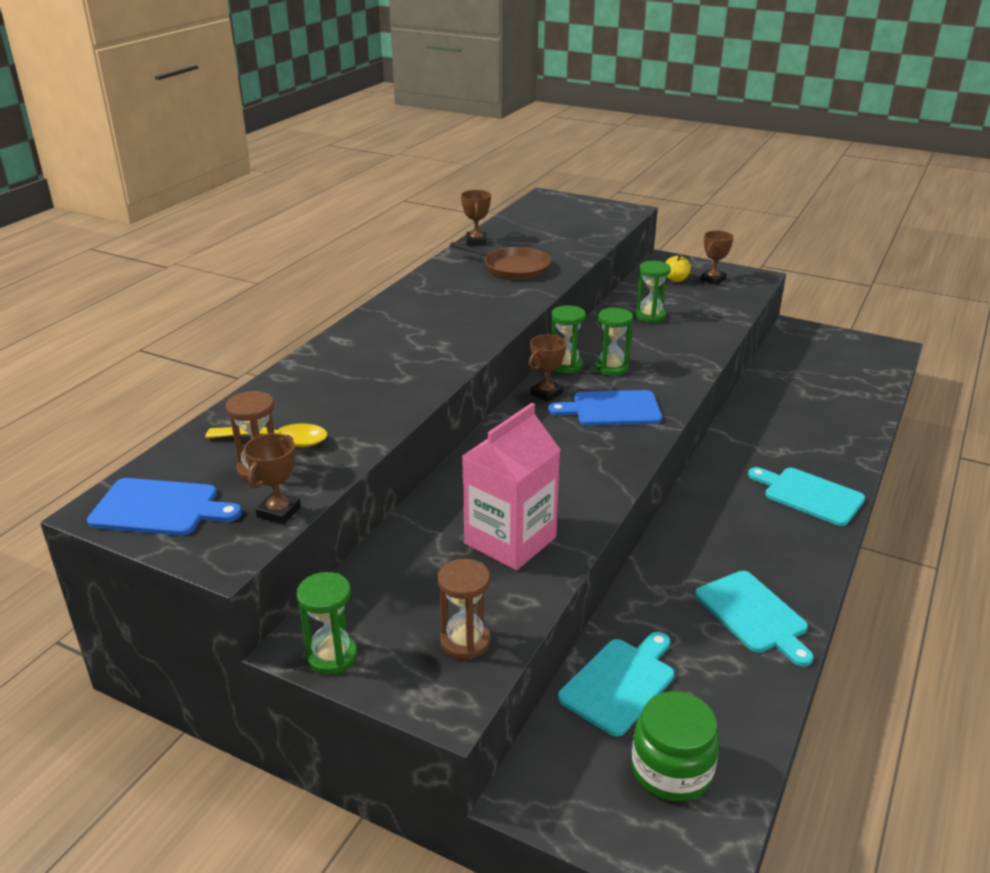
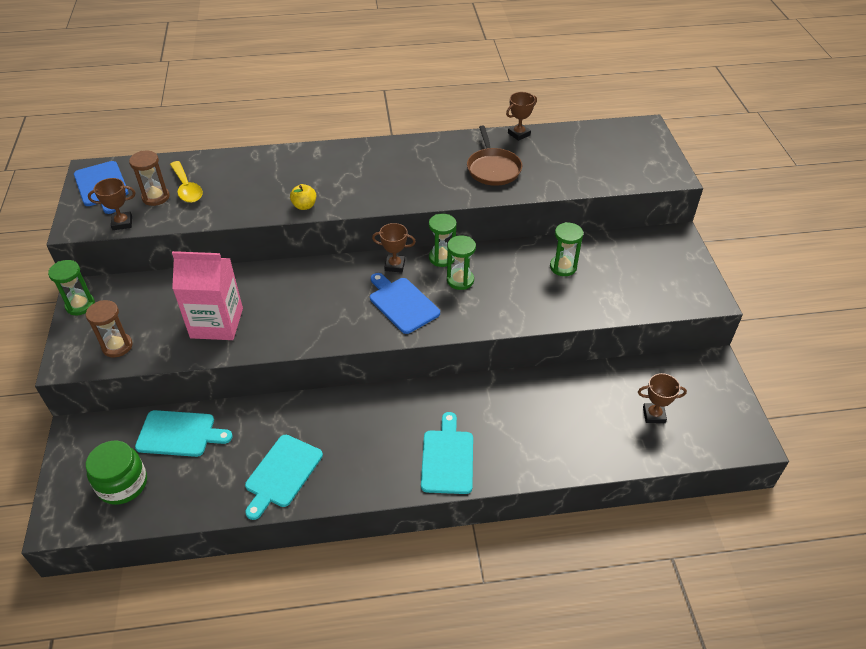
camera: 55 degrees right, 15 degrees up
(675, 279) = (645, 255): yellow apple -> yellow apple (304, 206)
(713, 279) = (672, 275): brown trophy -> brown trophy (654, 415)

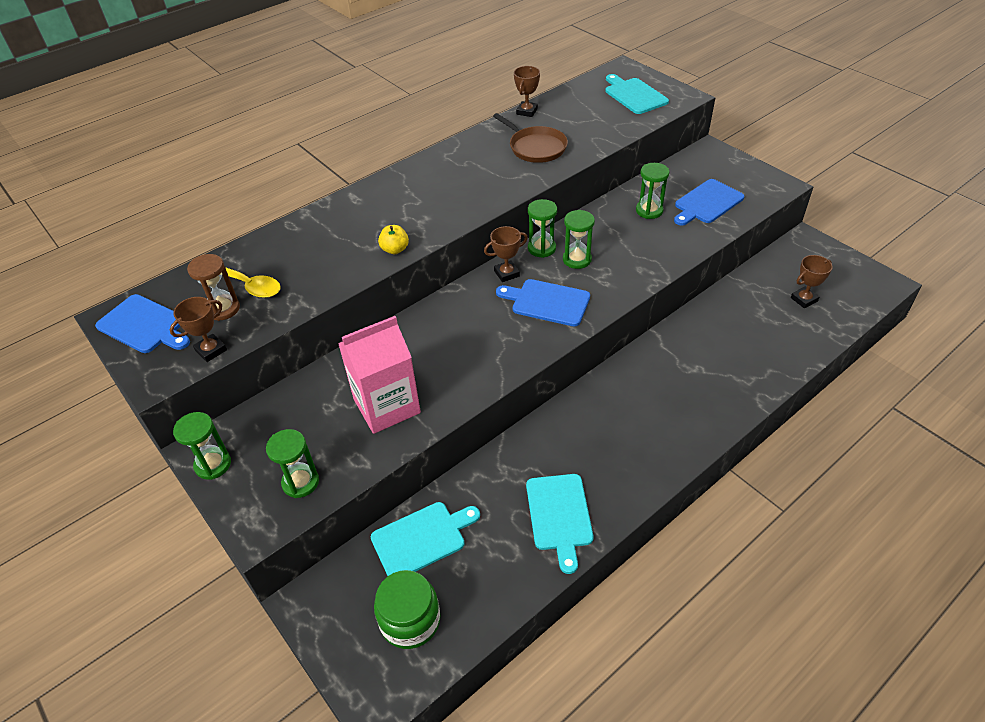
camera: 30 degrees left, 0 degrees up
(117, 346) = (300, 482): brown hourglass -> green hourglass
(447, 458) = (687, 419): turquoise cutting board -> turquoise cutting board (634, 95)
(622, 283) = (707, 203): none -> blue cutting board

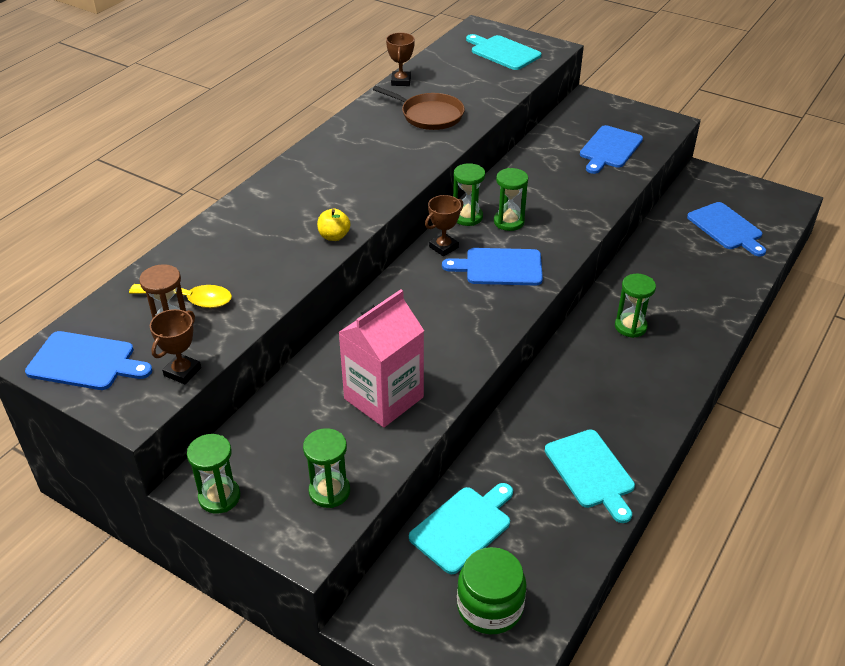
camera: 20 degrees left, 5 degrees down
(649, 211) = (557, 164): green hourglass -> green hourglass (630, 327)
(804, 299) = (726, 228): brown trophy -> blue cutting board

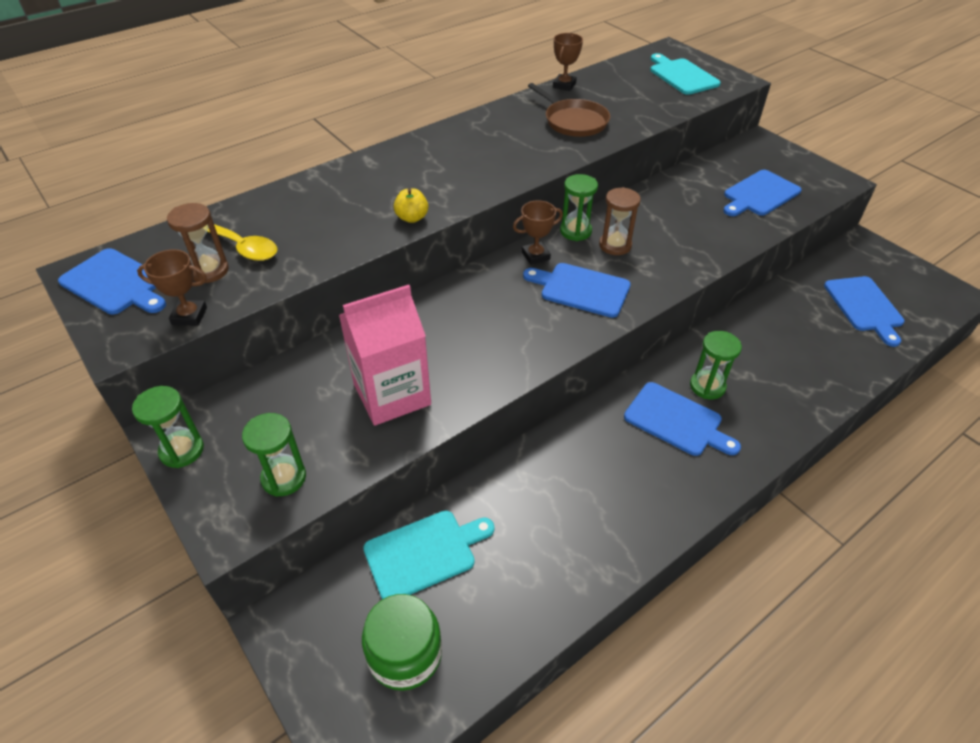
camera: 20 degrees right, 5 degrees up
(182, 372) = (189, 316): brown trophy -> brown trophy turned 45 degrees clockwise
(509, 222) = (615, 245): green hourglass -> brown hourglass
(591, 472) = (588, 535): turquoise cutting board -> none
(619, 361) = (676, 420): none -> blue cutting board

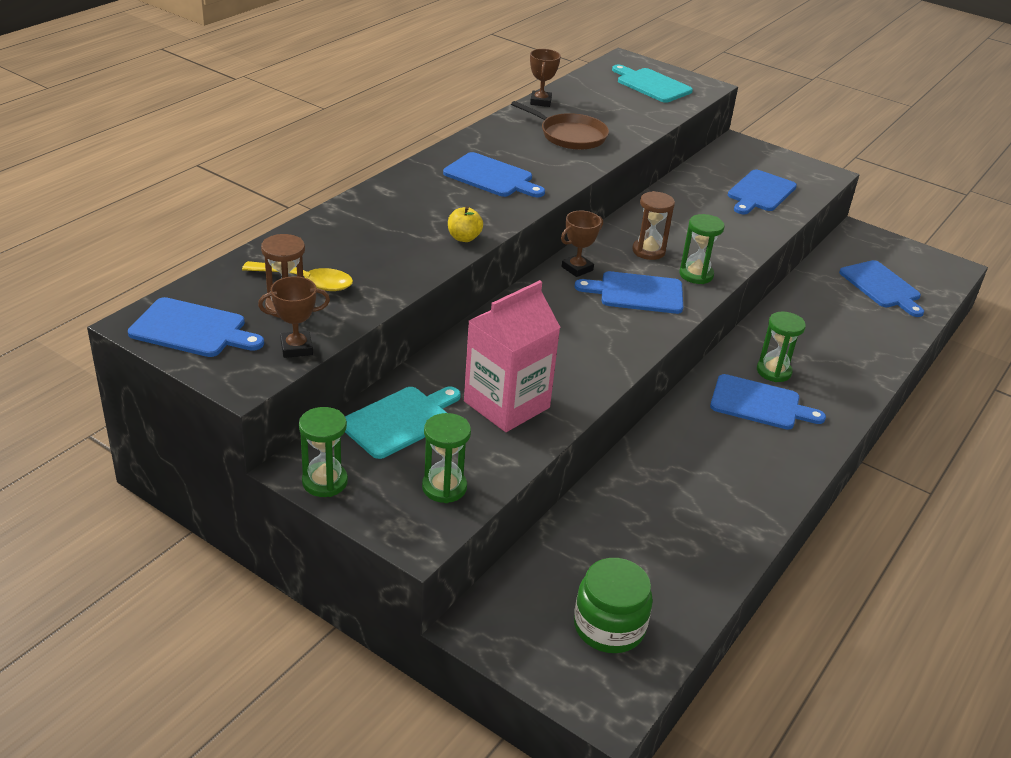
camera: 20 degrees left, 10 degrees down
(424, 553) = (583, 547): turquoise cutting board -> turquoise cutting board (400, 420)
(475, 157) = (491, 177): none -> blue cutting board
(575, 231) = (604, 242): green hourglass -> green hourglass (696, 275)

